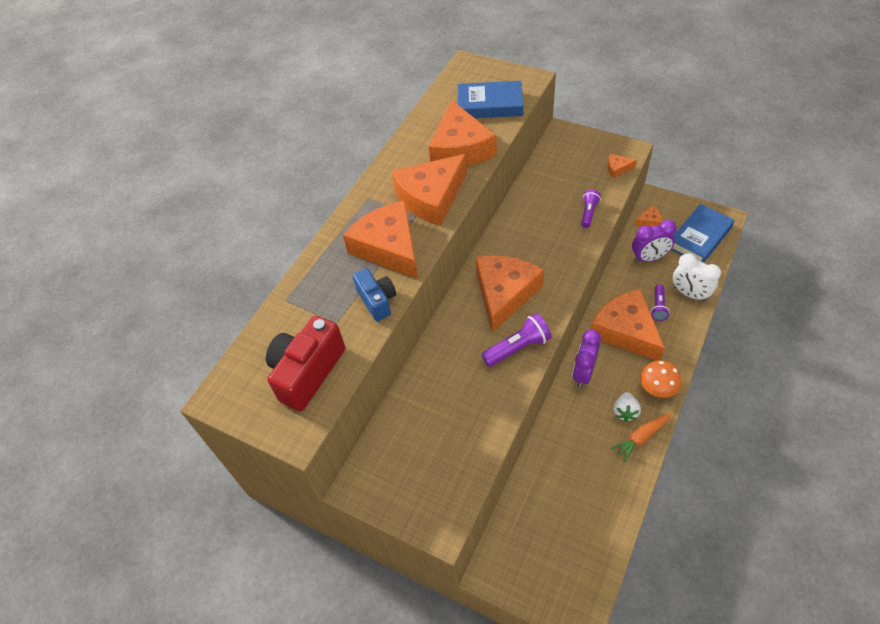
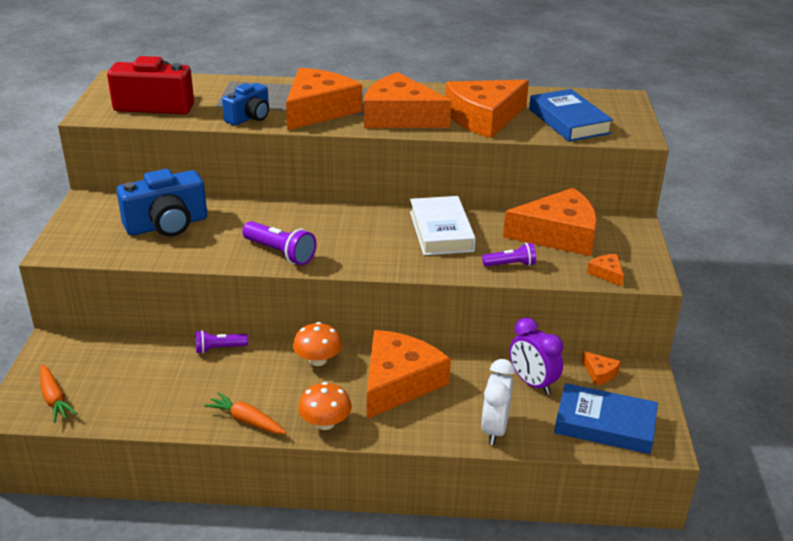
camera: 60 degrees right, 20 degrees down
(436, 424) = (167, 225): none -> blue camera
(504, 293) = (349, 232): orange cheese -> orange cheese (558, 234)
(528, 237) = (441, 231): none -> white book
(573, 578) = (54, 399): none -> orange carrot
(583, 373) = (318, 360): purple clock -> orange mushroom
(625, 412) = (278, 401): white strawberry -> none
(658, 307) = (454, 404): purple flashlight -> purple flashlight (219, 348)

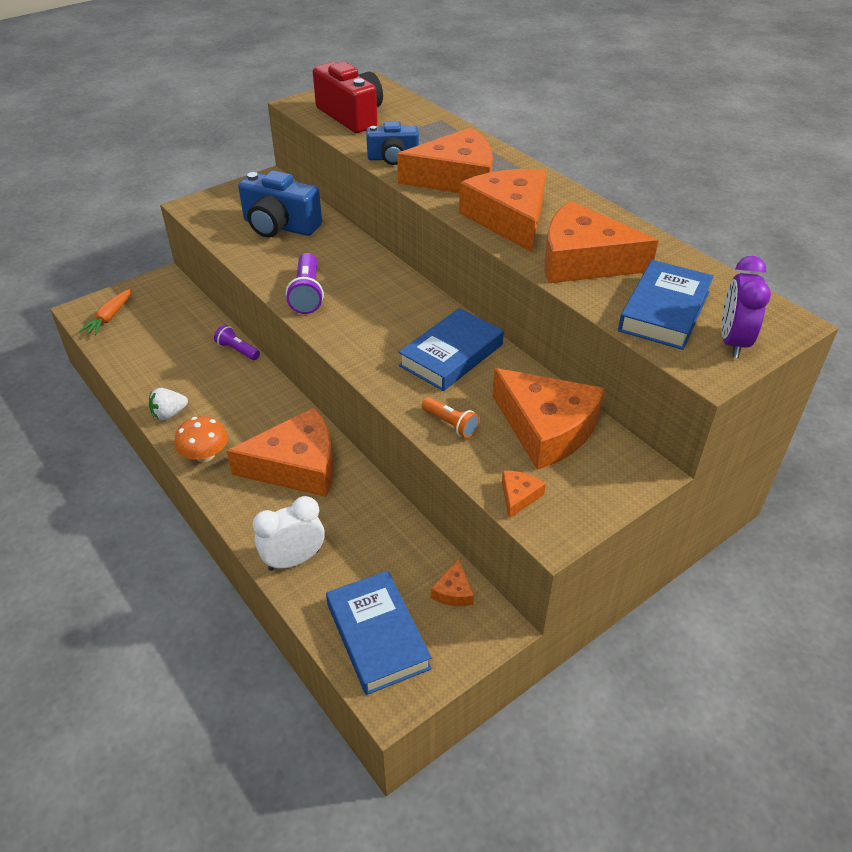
camera: 50 degrees right, 10 degrees up
(247, 420) = (169, 414): orange carrot -> white strawberry
(318, 360) = (277, 405): orange mushroom -> none
(441, 231) = (451, 355): white book -> blue book
(510, 264) = (451, 424): purple flashlight -> orange flashlight
(532, 383) = (385, 550): purple clock -> purple clock (733, 342)

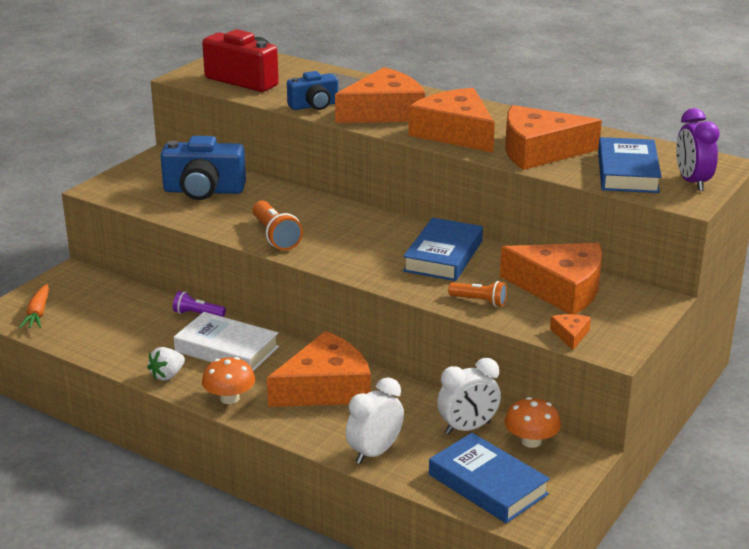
camera: 20 degrees left, 15 degrees down
(237, 396) = (226, 349): none -> white book
(307, 294) = (275, 236): purple flashlight -> orange flashlight
(400, 555) = (467, 428): none -> white clock
(454, 591) = (531, 441): orange cheese -> orange mushroom

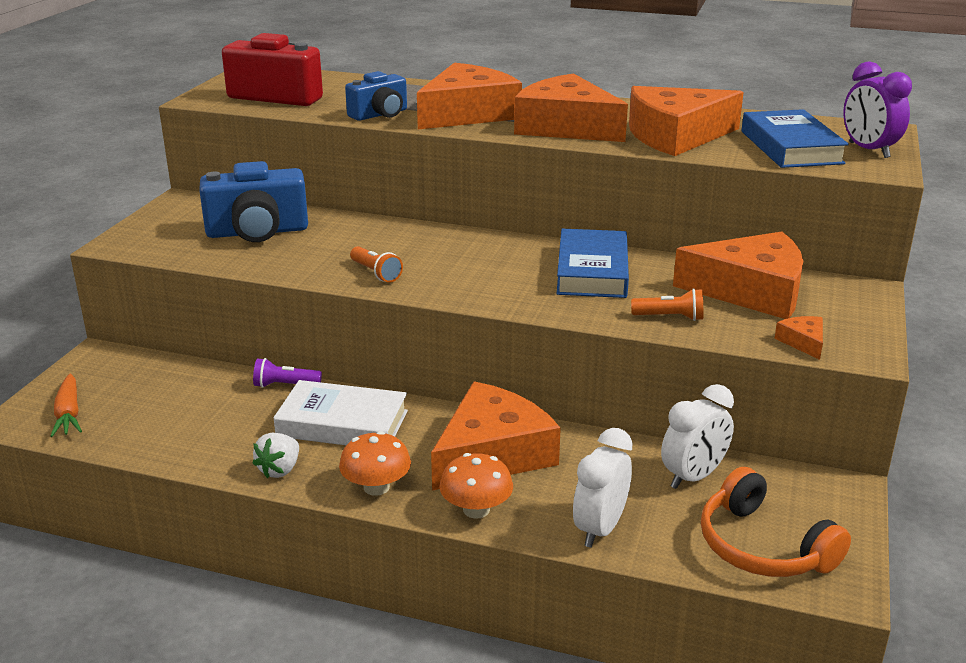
camera: 15 degrees left, 0 degrees up
(275, 236) = (376, 273): orange flashlight -> orange flashlight, size x0.65
(487, 484) = (762, 547): blue book -> orange headphones
(531, 441) = (777, 481): orange mushroom -> orange mushroom (476, 509)

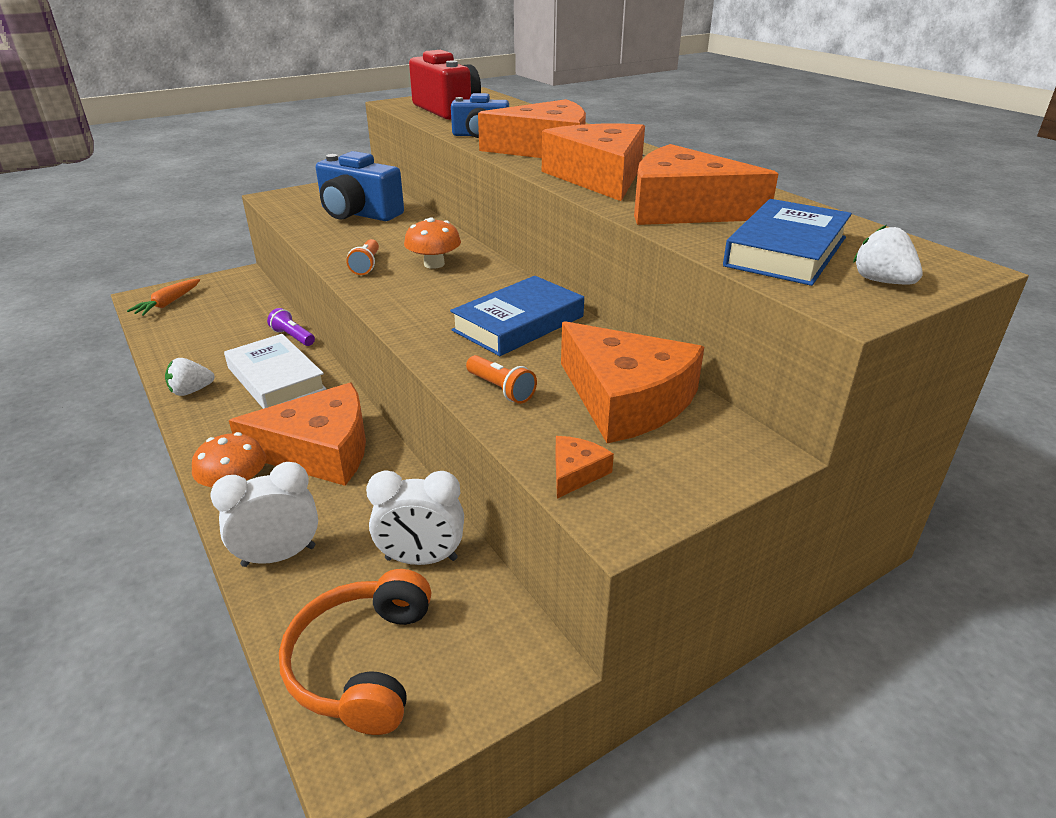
camera: 40 degrees right, 5 degrees up
(376, 487) = (214, 433): orange mushroom -> orange mushroom (434, 264)
(868, 150) = (881, 281): purple clock -> white strawberry

